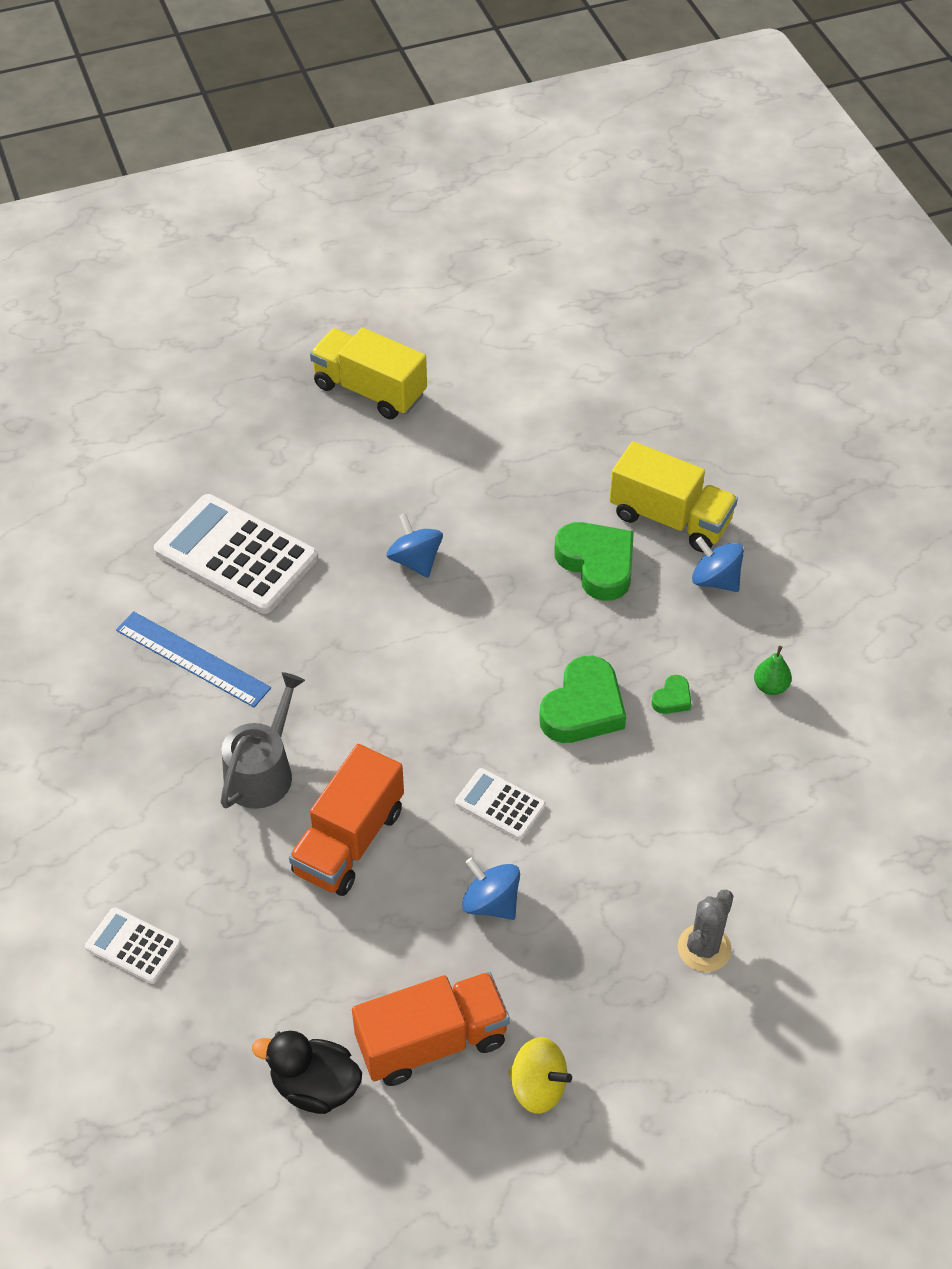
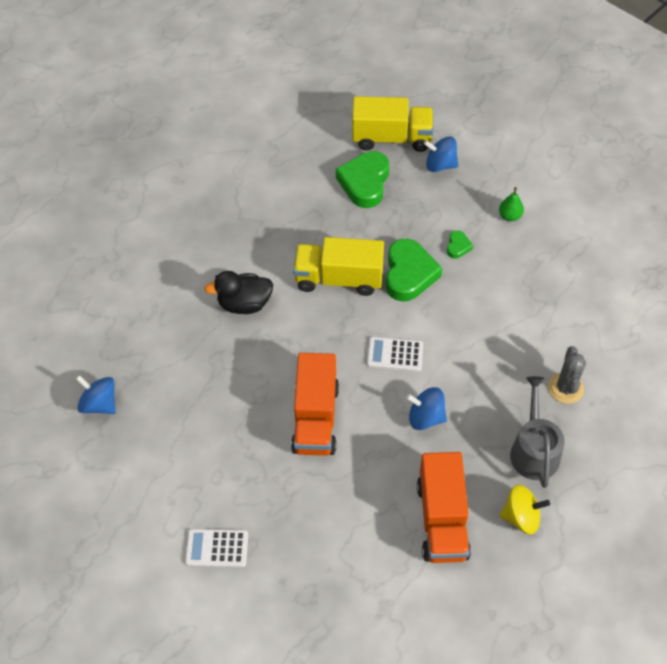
camera: 25 degrees left, 5 degrees up
(192, 659) = (143, 345): blue ruler -> none
(236, 555) = (132, 266): white calculator -> none
(262, 771) = (233, 398): grey watering can -> grey watering can (534, 450)
(315, 1086) = (387, 582): black duck -> black duck (244, 304)
(370, 390) = (157, 128): yellow truck -> yellow truck (339, 278)
(415, 561) = (251, 224): blue spinning top -> blue spinning top (100, 404)
(432, 1041) = (442, 519): orange truck -> orange truck turned 135 degrees clockwise
(597, 564) = (365, 183): green heart -> green heart turned 105 degrees counterclockwise

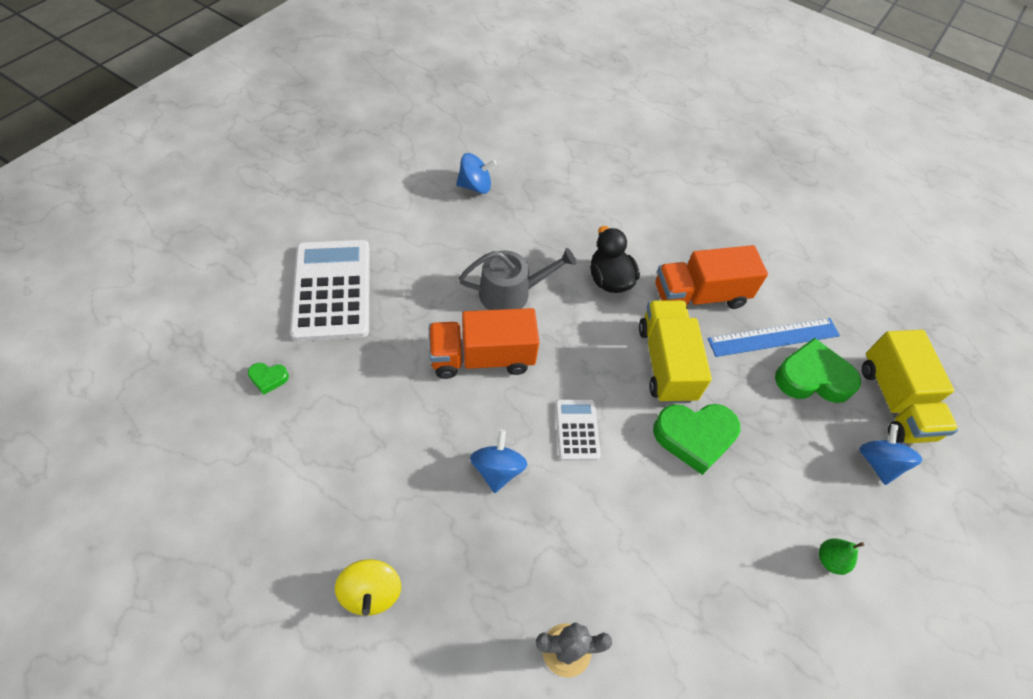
camera: 75 degrees right, 0 degrees up
(100, 404) = (475, 186): blue spinning top -> blue spinning top turned 60 degrees clockwise
(217, 548) = (332, 290): white calculator -> white calculator, size x2.01
(323, 197) = (773, 337): none -> blue ruler
(442, 519) = (366, 496): orange truck -> orange truck (699, 296)
(458, 246) = (755, 493): green heart -> green heart (268, 378)
(534, 450) = (466, 607): grey watering can -> grey watering can (511, 293)

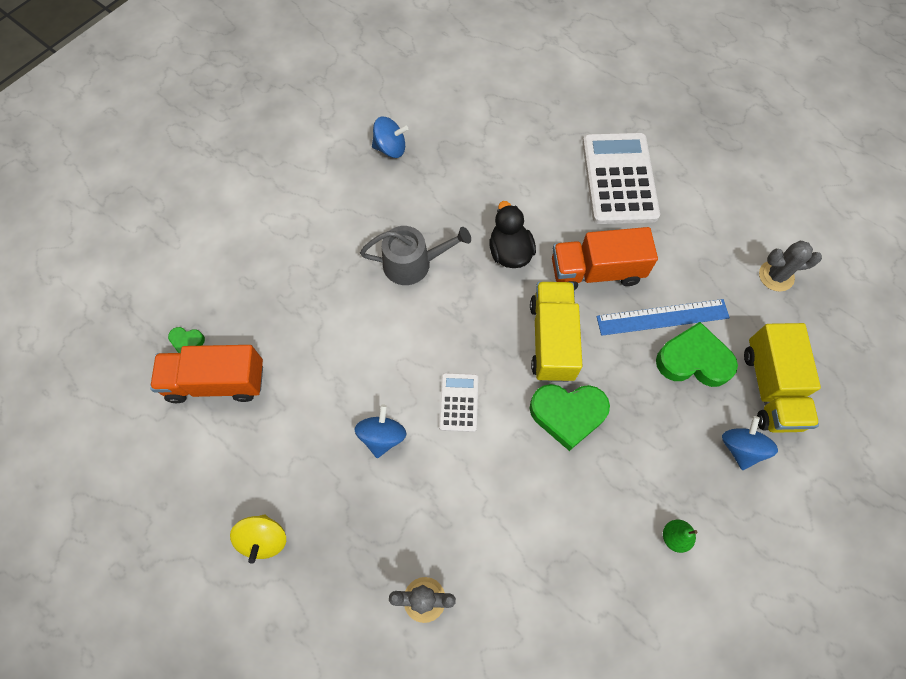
camera: 10 degrees right, 10 degrees up
(332, 290) = (247, 256): white calculator -> white calculator (619, 179)
(482, 357) = (379, 328): orange truck -> orange truck (216, 382)
(875, 295) = (776, 276): none -> grey cactus

